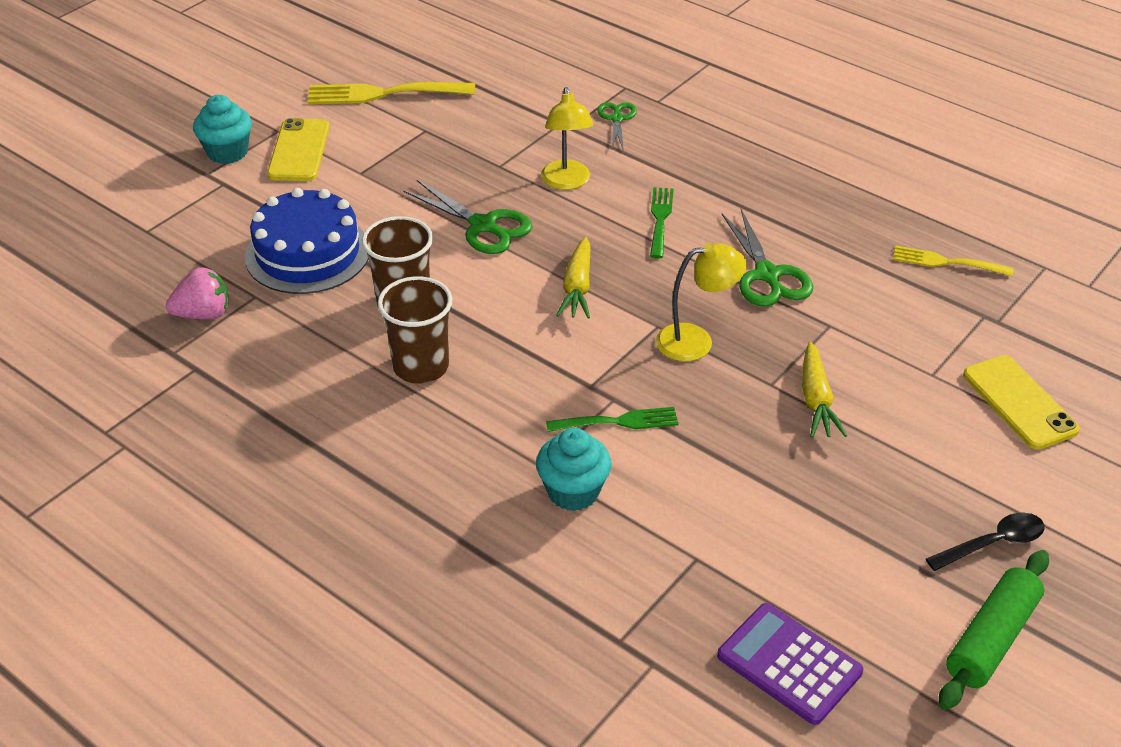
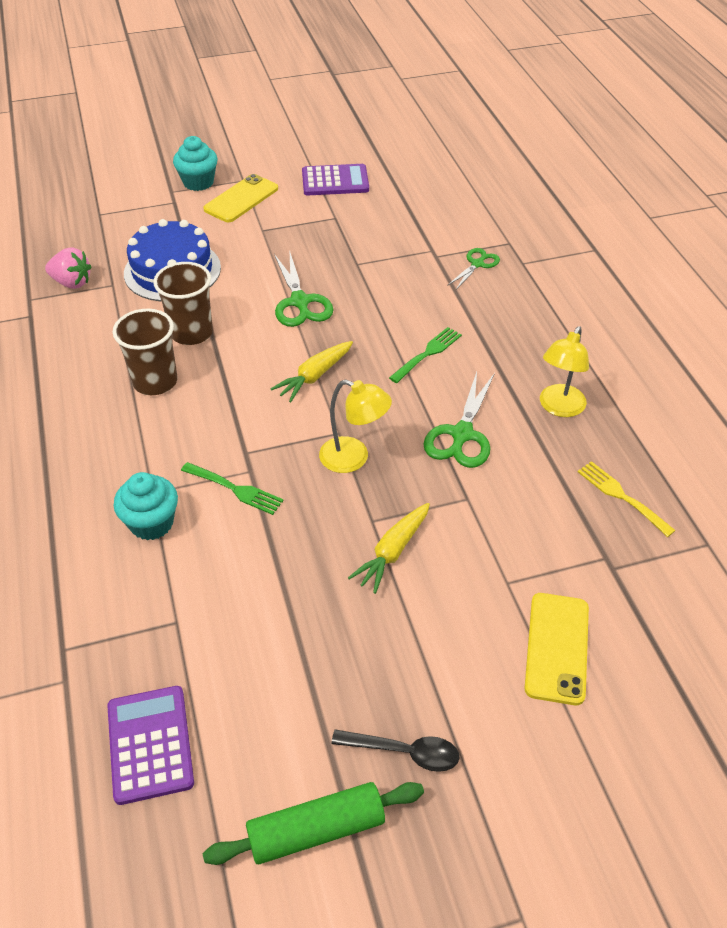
camera: 35 degrees right, 5 degrees up
(383, 94) = (335, 181): yellow fork -> purple calculator
(566, 182) = (390, 296): yellow lamp -> yellow lamp (559, 408)

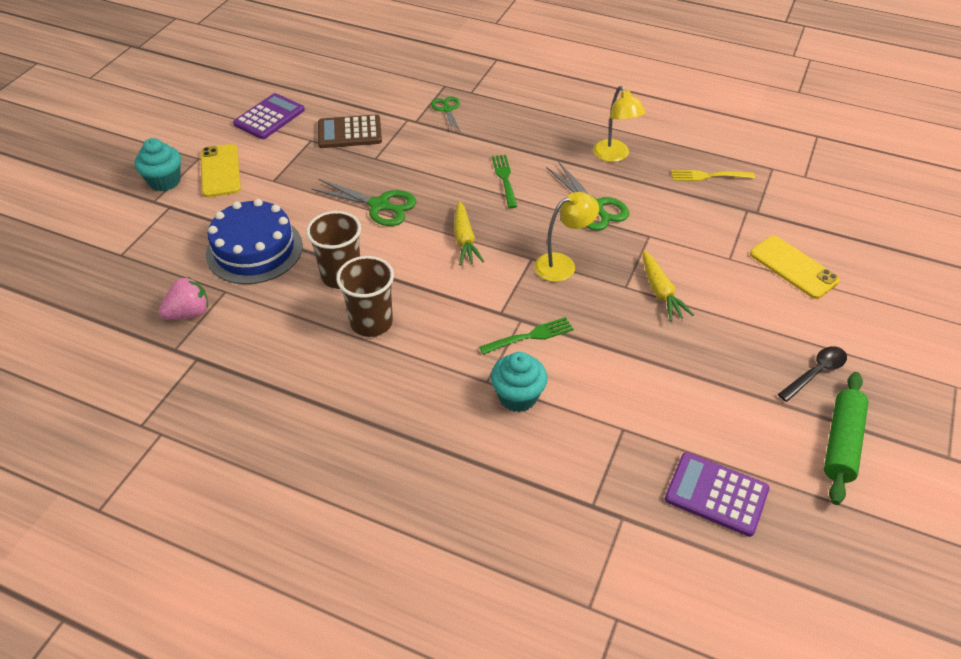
camera: 50 degrees left, 0 degrees up
(371, 231) = (349, 132): none -> brown calculator

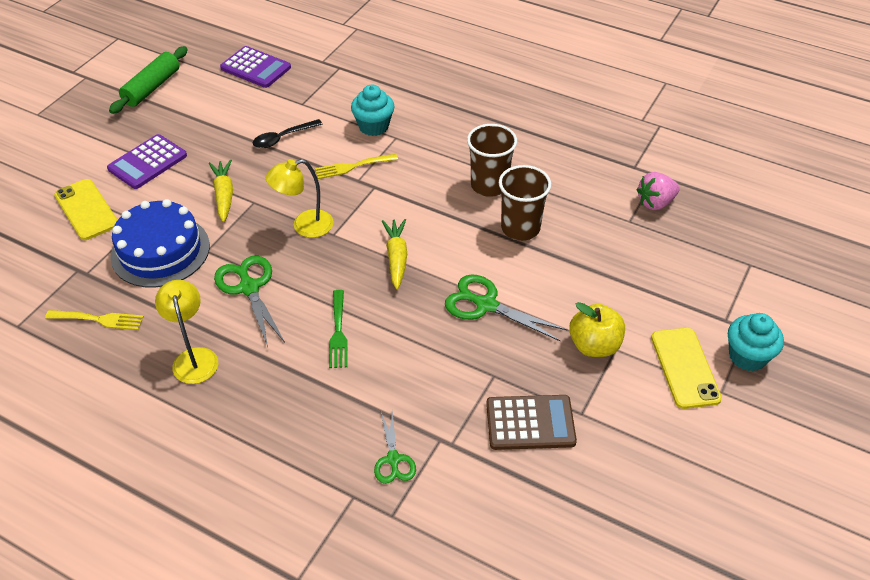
camera: 175 degrees left, 0 degrees up
(254, 250) = (613, 260): blue cake -> blue cake (160, 251)
(269, 117) = (648, 462): purple calculator -> purple calculator (147, 162)
(290, 181) = (594, 345): none -> yellow apple
(530, 336) = (352, 167): green fork -> yellow fork
(816, 373) = (135, 128): black spoon -> black spoon (283, 138)

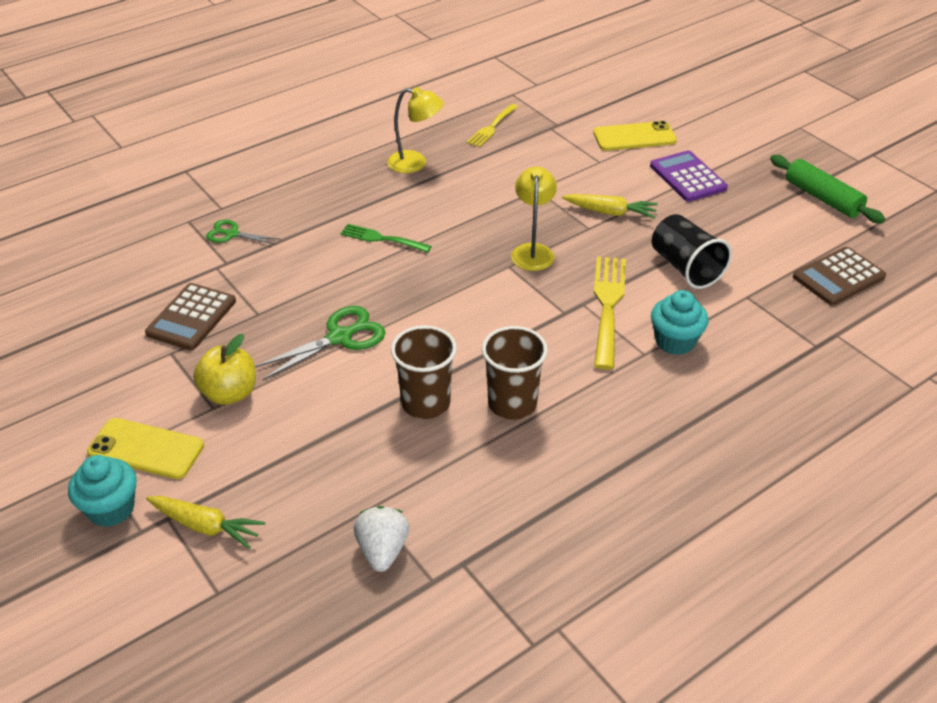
camera: 115 degrees right, 5 degrees down
(160, 251) = (553, 166): blue cake -> none
(249, 288) = (472, 203): green scissors -> none
(255, 68) = (838, 277): purple calculator -> brown calculator
(283, 138) = (685, 268): black spoon -> black cup
(352, 167) = (607, 305): yellow fork -> yellow fork, size x1.64
(396, 257) = (447, 298): yellow carrot -> yellow carrot (206, 526)
(655, 203) = (382, 550): pink strawberry -> white strawberry

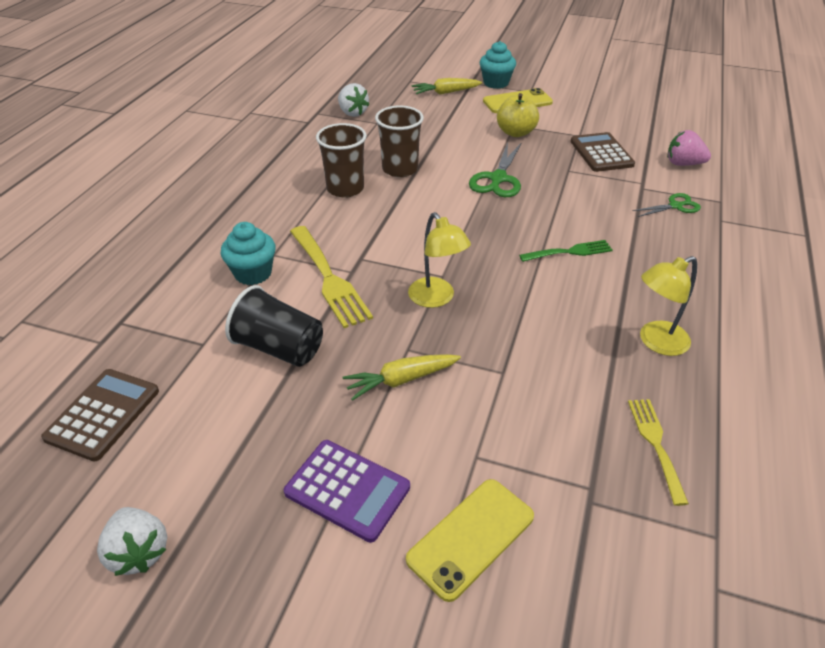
camera: 145 degrees right, 0 degrees up
(143, 267) = (683, 164): none -> pink strawberry
(822, 198) = (139, 552): green rolling pin -> white strawberry

